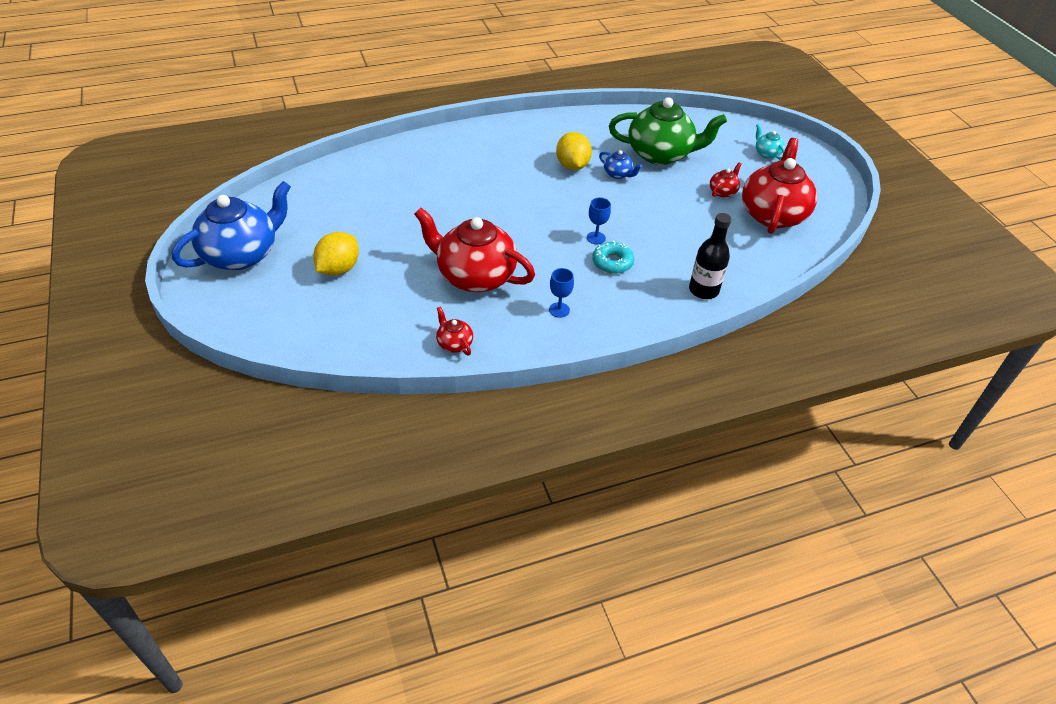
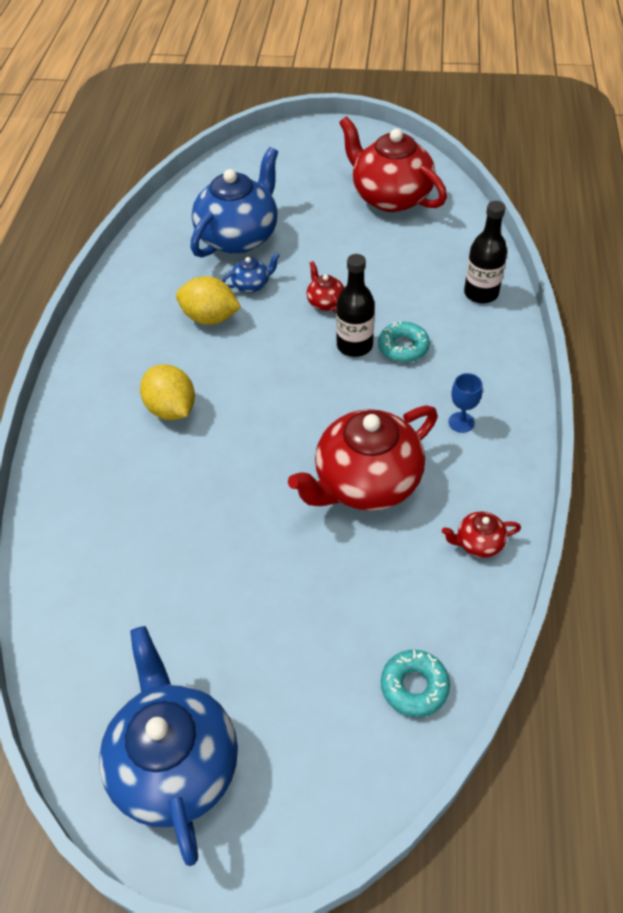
camera: 60 degrees left, 5 degrees up
(328, 338) = (414, 686): none -> turquoise donut
(338, 269) = (277, 635): yellow lemon -> yellow lemon (171, 409)
(596, 238) = (354, 345): blue goblet -> black bottle
(660, 154) = (239, 237): green teapot -> blue teapot
(723, 191) = (334, 216): red teapot -> red teapot (325, 302)
(766, 153) = (291, 160): turquoise teapot -> none

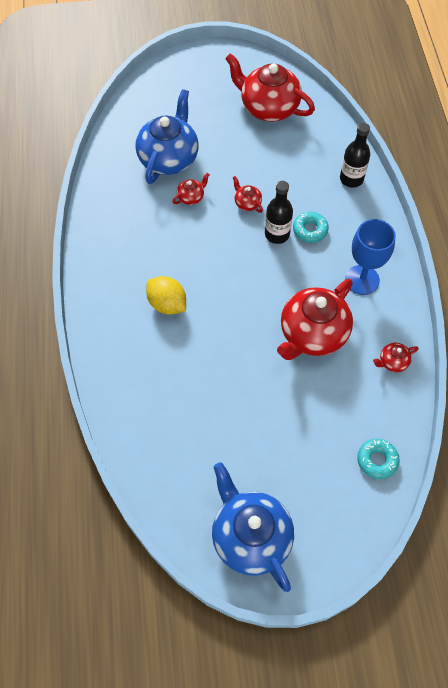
camera: 15 degrees left, 10 degrees up
(210, 318) = (170, 229): yellow lemon -> none
(252, 285) = (191, 197): blue teapot -> red teapot
(461, 422) = (362, 280): blue goblet -> blue goblet, size x2.00

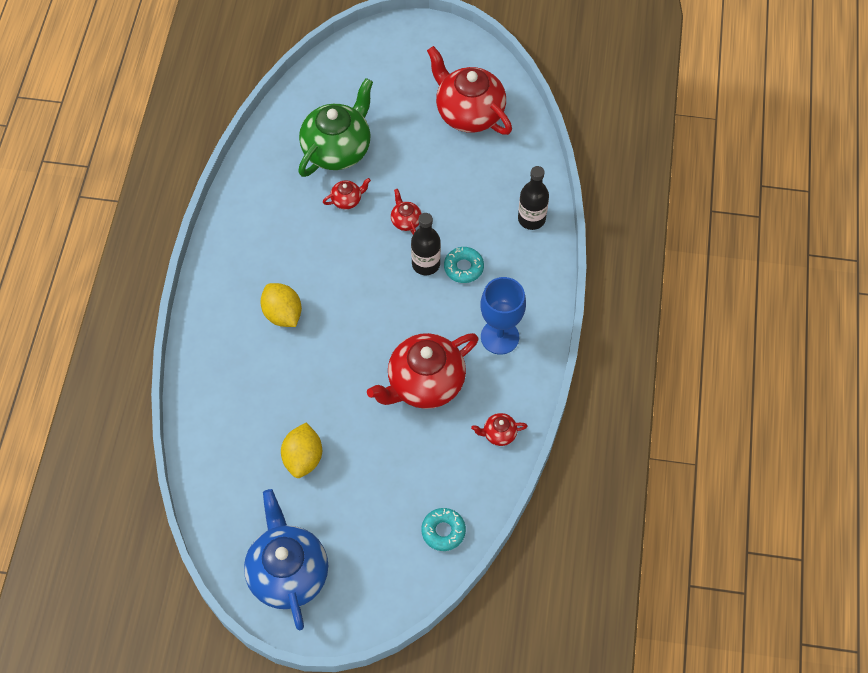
camera: 15 degrees right, 0 degrees up
(169, 158) = (337, 149): blue teapot -> green teapot
(228, 426) = (303, 458): none -> yellow lemon

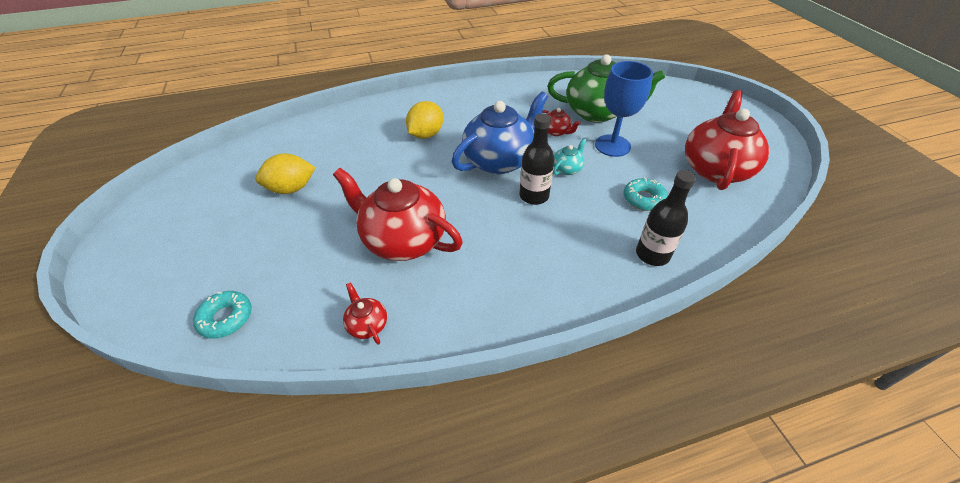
camera: 65 degrees right, 15 degrees down
(288, 572) = (169, 218): blue teapot -> blue teapot (500, 160)
(405, 221) = (567, 169): red teapot -> turquoise teapot
(463, 267) = (551, 223): turquoise donut -> turquoise donut (643, 199)
(500, 337) = (491, 280): blue goblet -> blue goblet (612, 146)

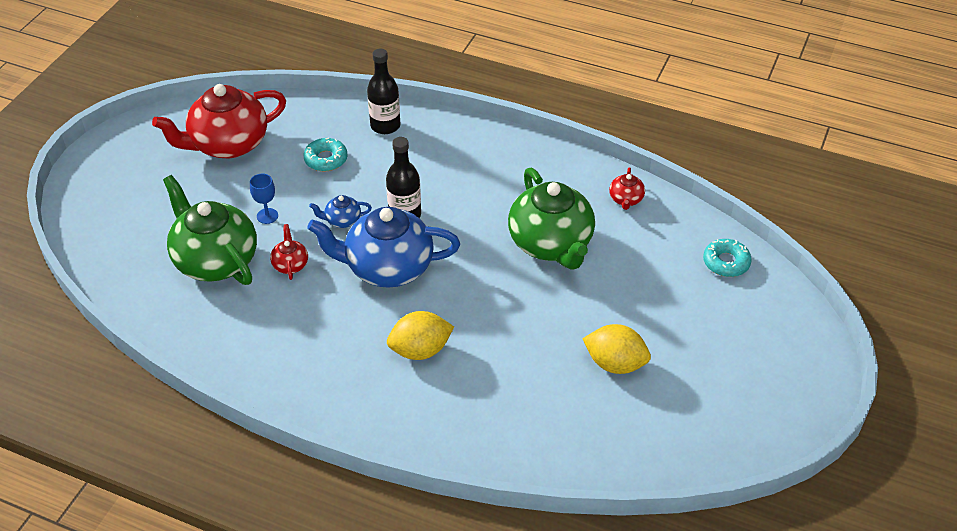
camera: 140 degrees left, 0 degrees up
(403, 240) = (551, 244): red teapot -> green teapot
(567, 169) = (342, 220): turquoise teapot -> blue teapot
(612, 146) = (267, 216): blue goblet -> blue goblet, size x0.50

